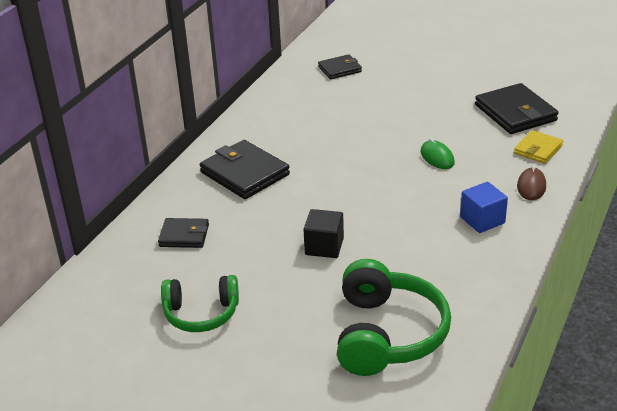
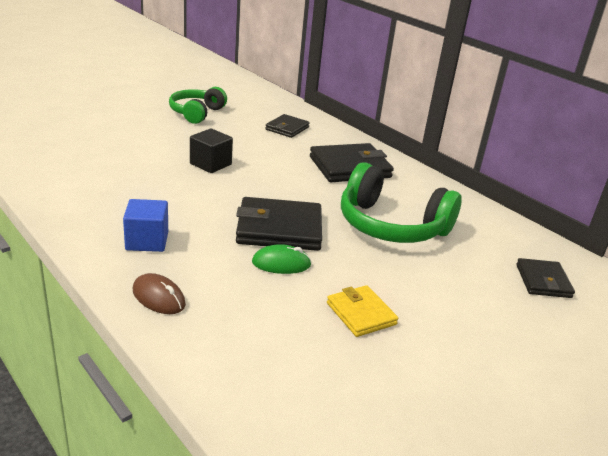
camera: 110 degrees right, 5 degrees down
(387, 334) = (85, 152): green headphones -> green headphones (391, 225)
(515, 113) = (330, 375): black wallet -> black wallet (279, 229)
(538, 149) = (222, 344): yellow wallet -> yellow wallet (361, 314)

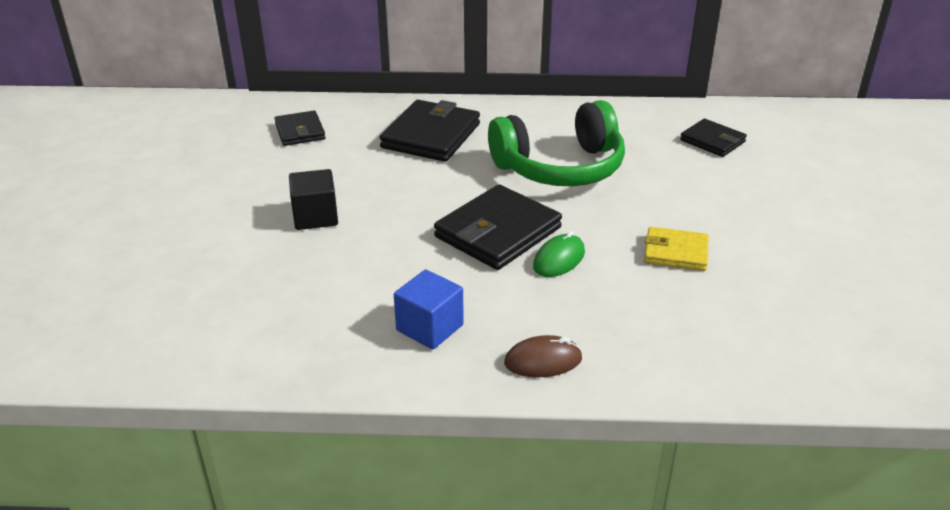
camera: 45 degrees left, 5 degrees up
(196, 113) = (175, 172): green headphones -> none

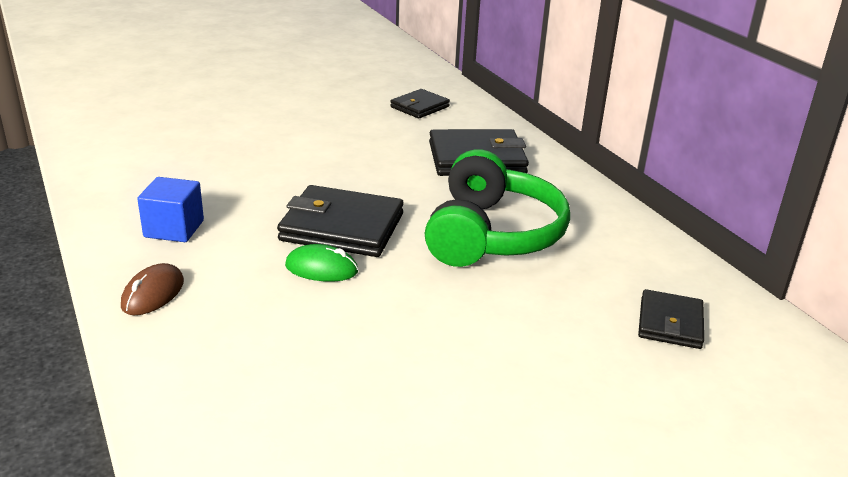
camera: 60 degrees right, 5 degrees down
(315, 217) = (298, 145): black cube -> none
(543, 361) = (153, 294): brown mouse -> brown mouse turned 60 degrees clockwise
(560, 168) = (492, 234): green headphones -> green headphones turned 120 degrees counterclockwise
(675, 252) = (390, 338): yellow wallet -> none

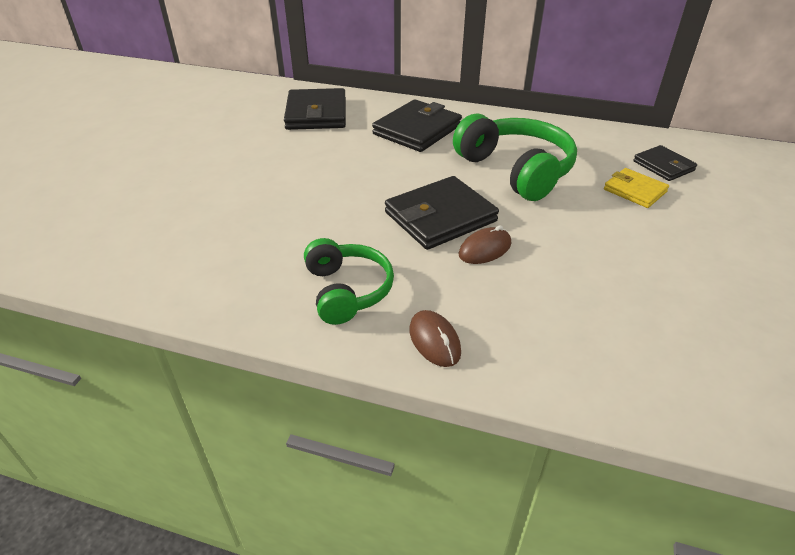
camera: 45 degrees left, 10 degrees up
(174, 229) = (347, 290): blue cube -> green headphones
(321, 268) = (485, 249): green mouse -> brown mouse
(419, 107) = (316, 114): black wallet -> black wallet, size x1.70
(574, 320) = (634, 191): none -> yellow wallet

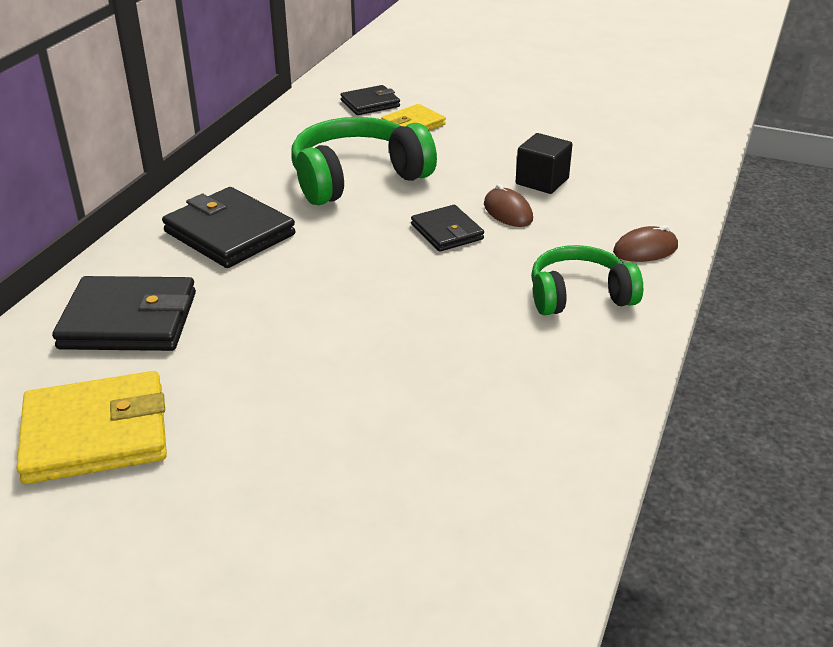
camera: 85 degrees left, 5 degrees down
(219, 120) = (96, 433): none -> yellow wallet
(440, 217) = (447, 232): black wallet -> black wallet, size x0.59
(555, 271) = (542, 181): none -> black cube

